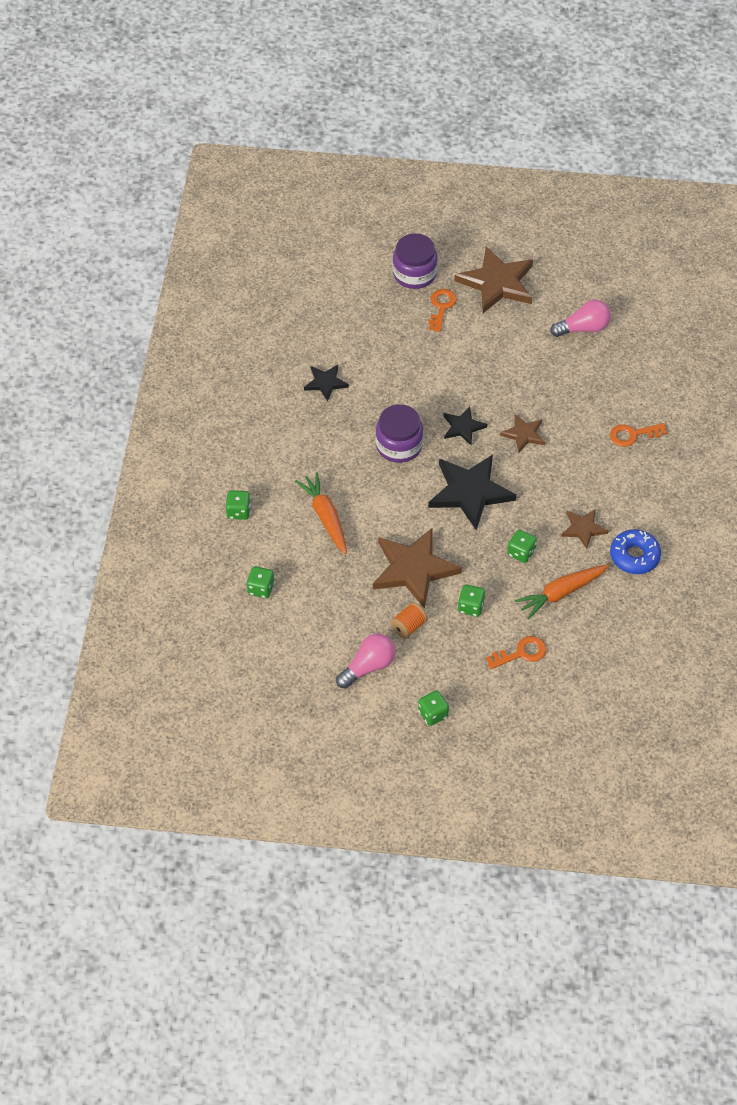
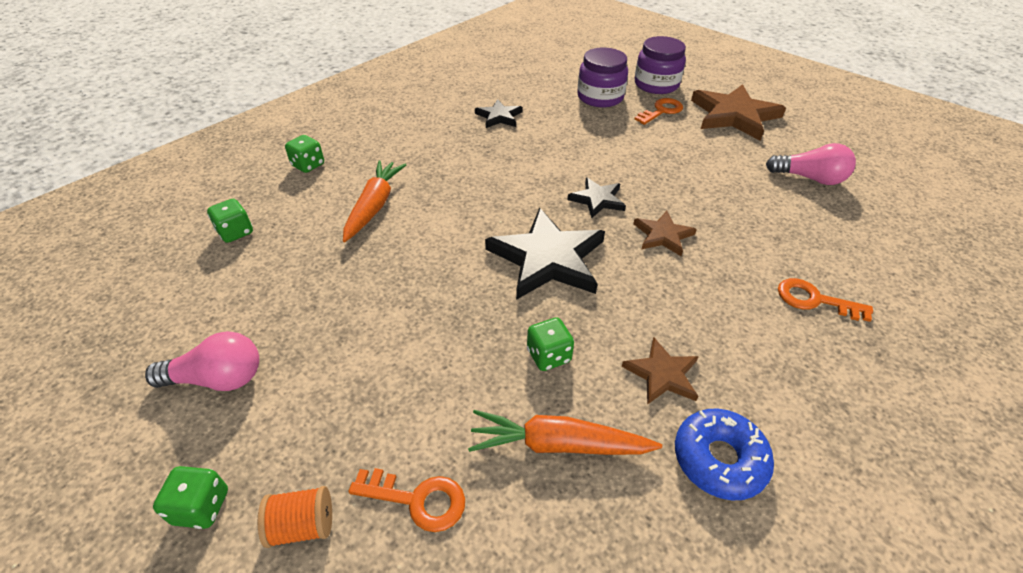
camera: 35 degrees right, 10 degrees down
(399, 445) = (514, 185): purple jar -> purple jar (600, 97)
(408, 626) = (320, 360): orange spool -> orange spool (303, 525)
(413, 569) = (401, 300): brown star -> none
(470, 607) = (418, 384): green dice -> none

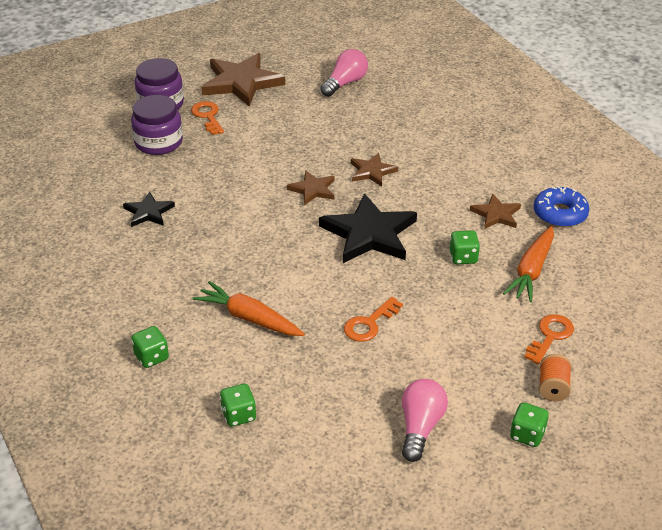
camera: 70 degrees left, 5 degrees down
(597, 199) = (313, 189): black star -> brown star
(814, 300) = (463, 133): orange key -> orange key (369, 323)

